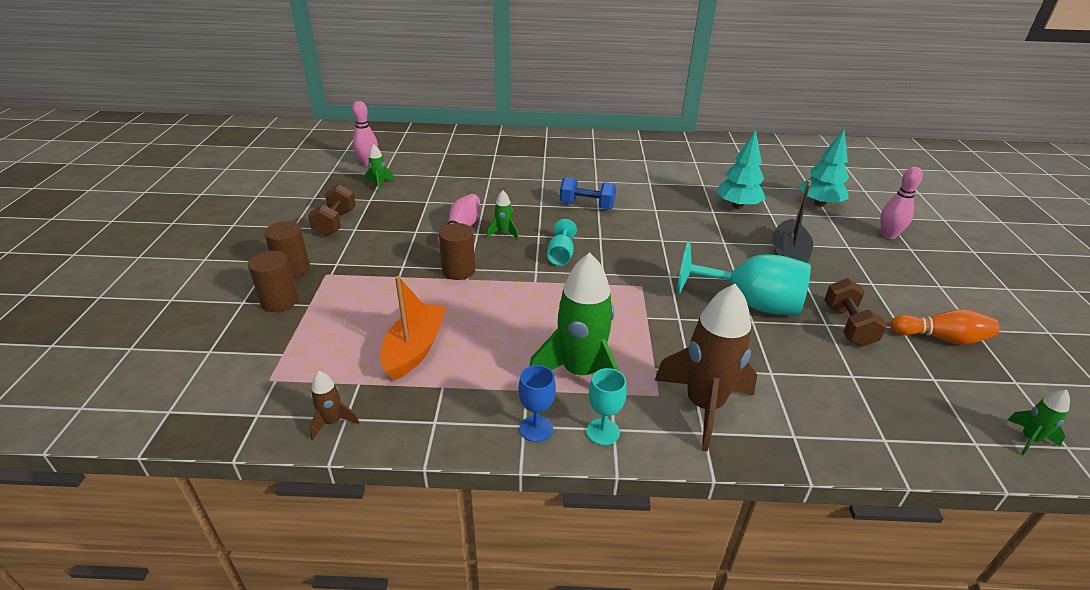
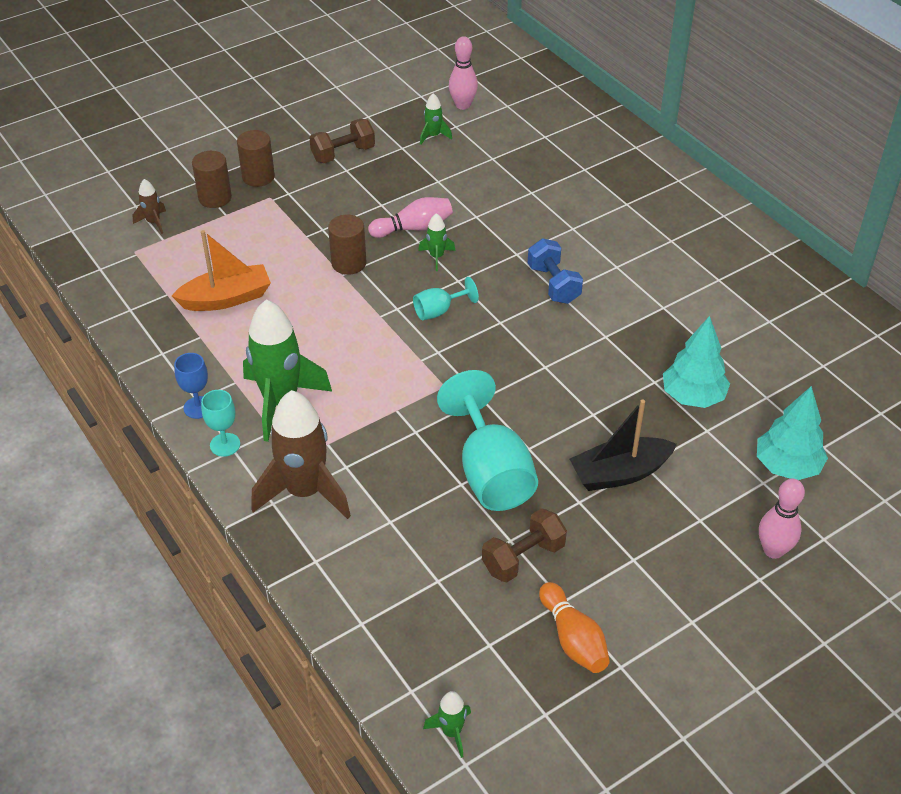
camera: 55 degrees right, 10 degrees up
(332, 422) = (121, 306): brown rocket -> brown rocket (153, 222)

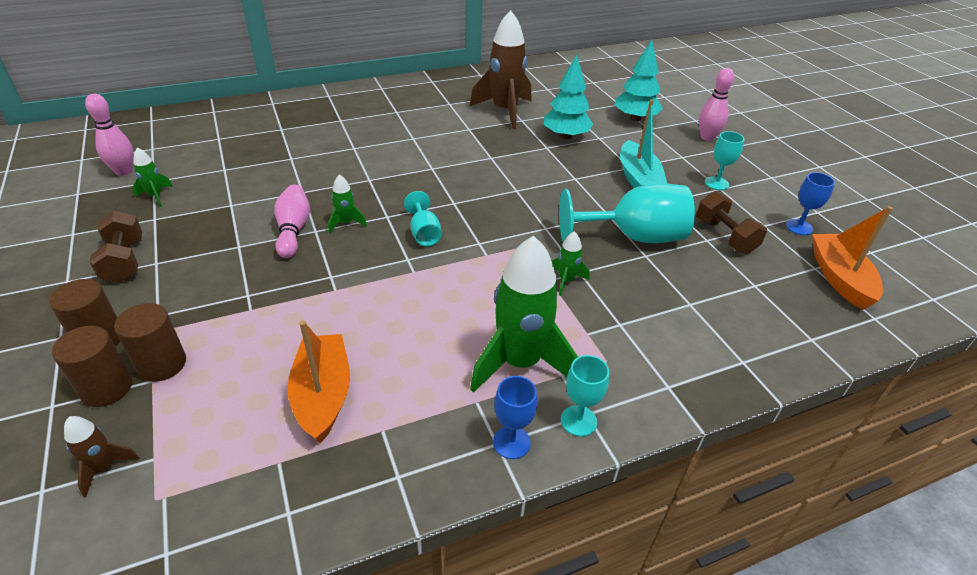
camera: 80 degrees left, 5 degrees down
(305, 492) = (653, 358): brown rocket -> brown rocket (504, 111)
(349, 263) = (320, 282): brown cylinder -> brown cylinder (162, 364)
(451, 732) = (907, 301): green rocket -> green rocket (566, 281)
(476, 667) = (839, 278): none -> orange boat
(553, 284) = (419, 169): blue dumbbell -> none
(573, 639) = (799, 227): orange bowling pin -> blue goblet
(619, 473) = (638, 178): black boat -> turquoise boat
(645, 555) = (716, 183): none -> turquoise goblet

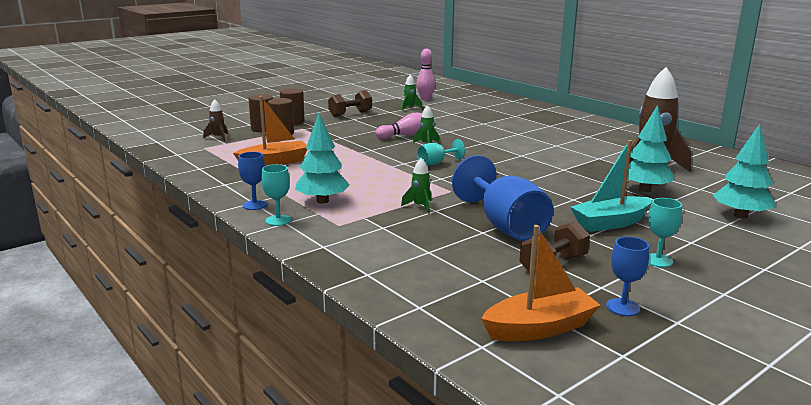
camera: 75 degrees right, 20 degrees down
(520, 363) = (322, 201): green rocket -> turquoise tree
(634, 237) = (505, 226): turquoise goblet -> blue goblet
(707, 137) = (763, 254): pink bowling pin -> none

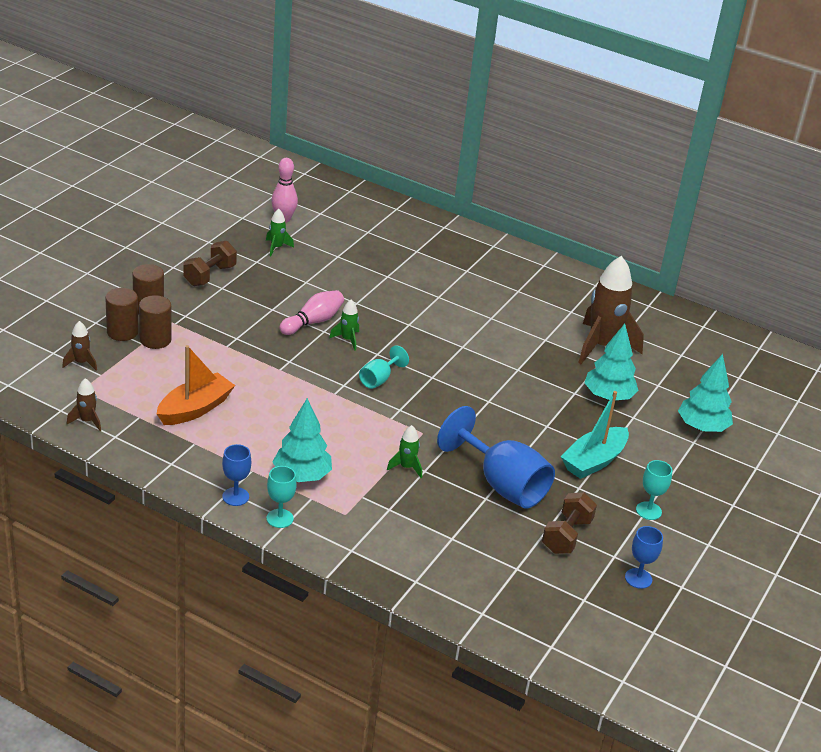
camera: 25 degrees left, 15 degrees up
(188, 160) = (87, 421): none -> brown rocket
(539, 328) = (585, 617): orange boat -> none

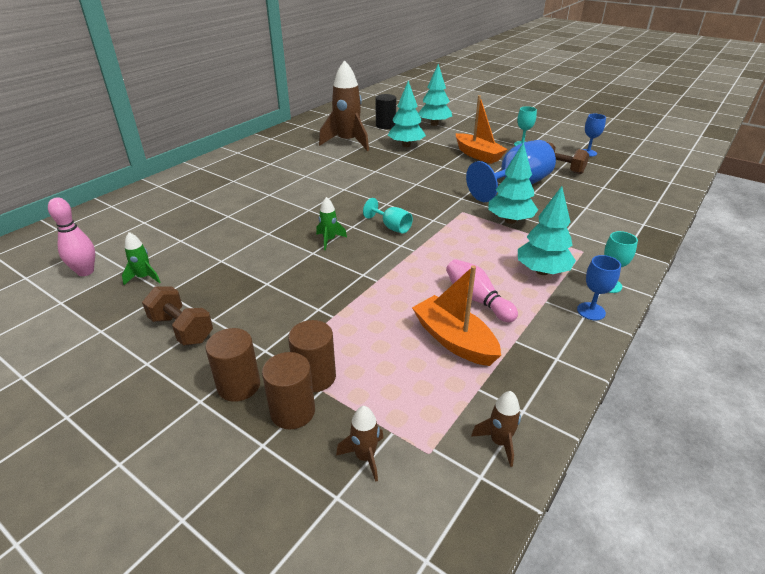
camera: 80 degrees left, 0 degrees up
(313, 322) = (296, 258): pink bowling pin -> pink bowling pin (477, 300)
(406, 467) = (510, 220): green rocket -> turquoise tree
(594, 461) = (478, 155): turquoise boat -> orange boat
(677, 379) = (385, 125): none -> black cylinder

